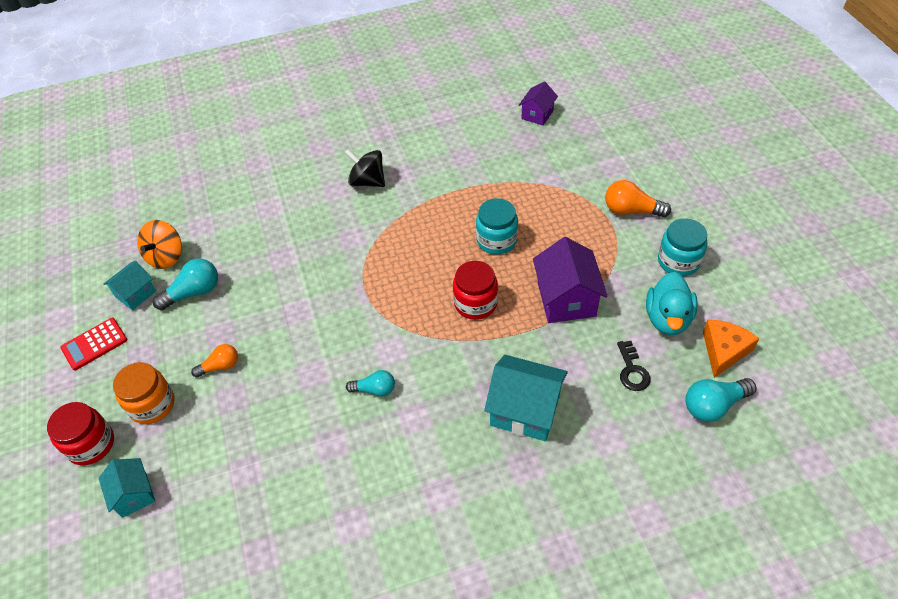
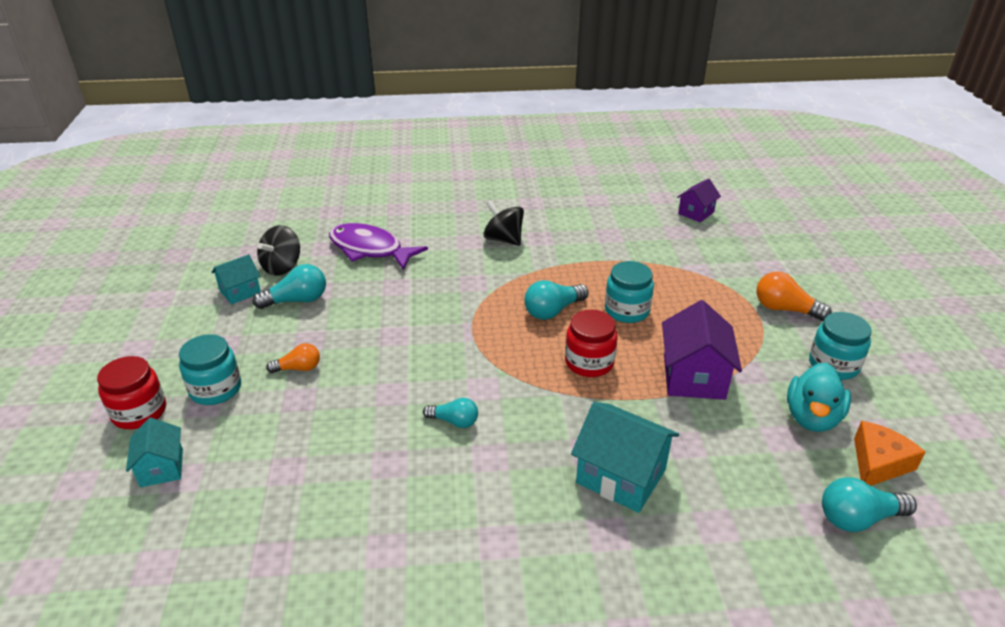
camera: 10 degrees right, 15 degrees down
(94, 344) = (182, 326): red calculator -> none
(152, 405) = (215, 389): orange jar -> turquoise jar
(166, 257) = (282, 267): orange spinning top -> black spinning top
(244, 219) = (370, 249): none -> purple fish
(432, 254) = (553, 311): none -> turquoise light bulb
(632, 370) = (759, 461): black key -> none

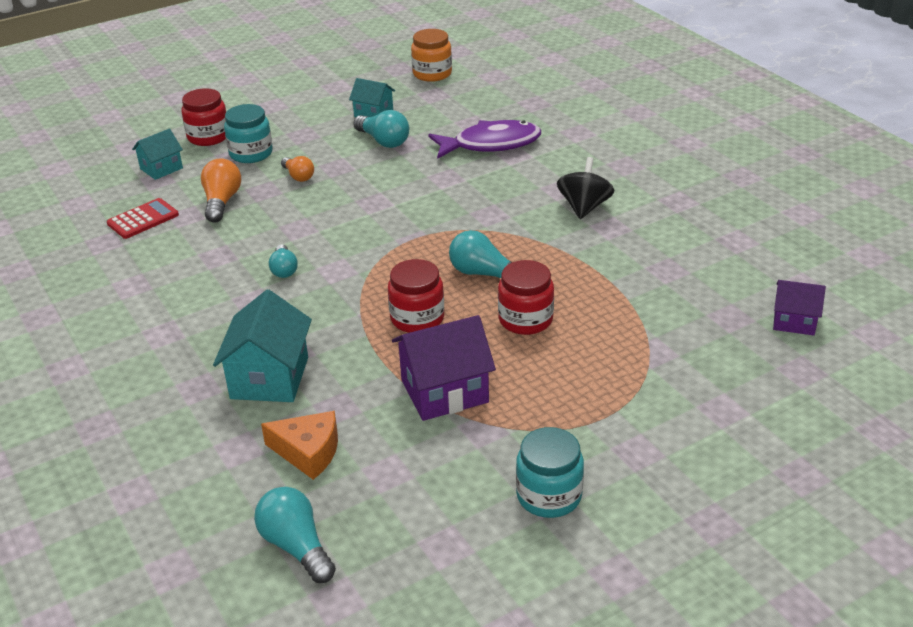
camera: 65 degrees right, 0 degrees up
(214, 241) = (432, 74): none -> orange jar
(257, 509) = (143, 219): none -> red calculator
(282, 267) = (424, 116): black spinning top -> none
(370, 249) = (491, 144): purple fish -> purple fish turned 75 degrees clockwise
(627, 310) = (525, 319): turquoise jar -> red jar
(785, 309) = (634, 437): orange light bulb -> orange light bulb (222, 202)
(812, 417) = (436, 491): turquoise duck -> none
(878, 463) = (391, 554): orange cheese -> orange cheese (308, 452)

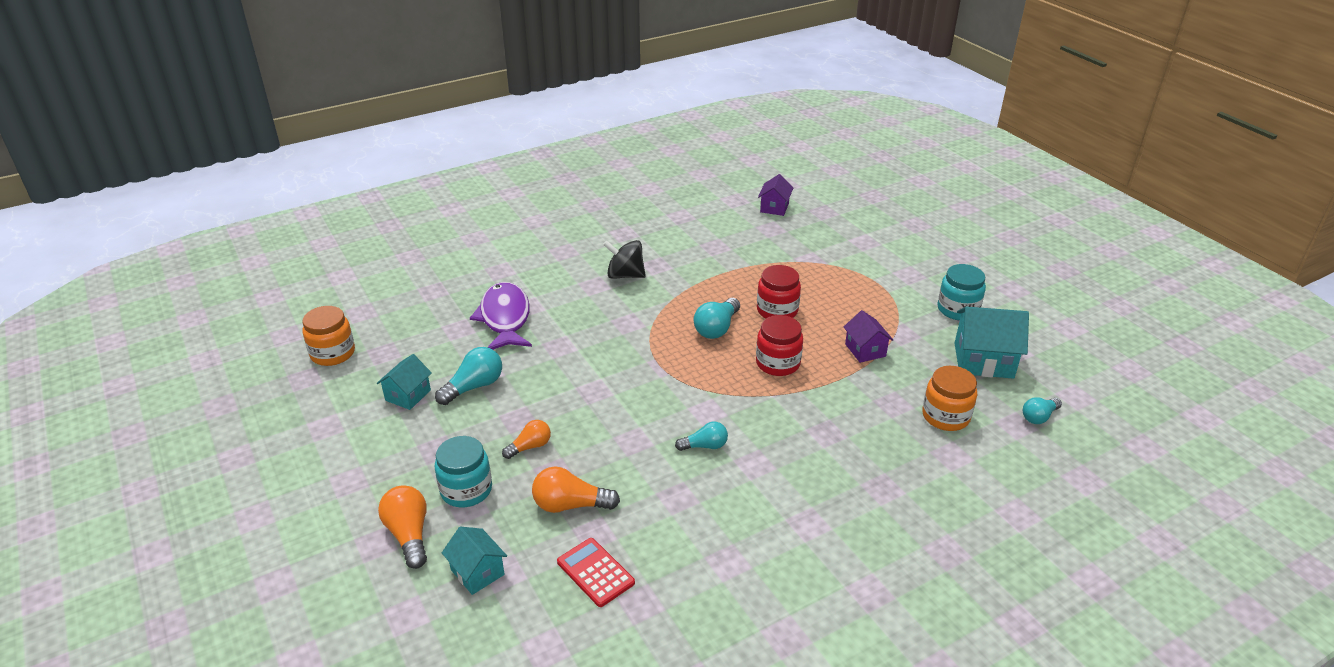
camera: 90 degrees left, 0 degrees up
(208, 137) = (409, 534): red jar -> orange light bulb
(269, 378) = (863, 444): turquoise house -> turquoise house (983, 360)
(296, 546) = (1039, 417): turquoise light bulb -> turquoise light bulb, size x0.65
(308, 452) = (945, 416): orange cheese -> orange jar
(444, 391) = (865, 350): purple house -> purple house, size x0.60

